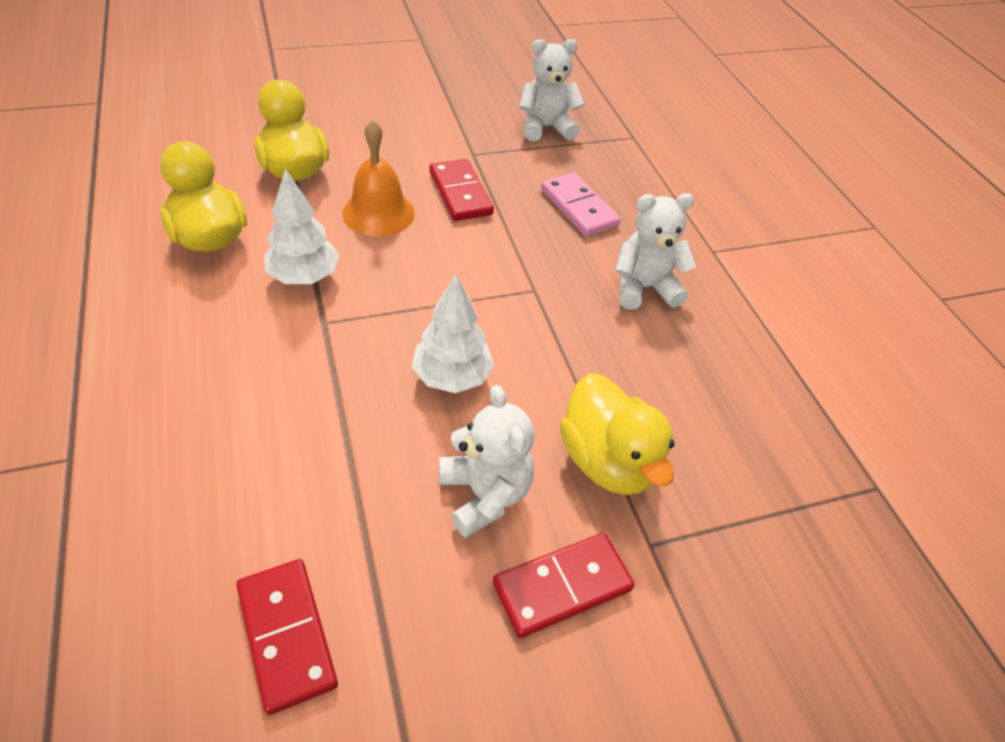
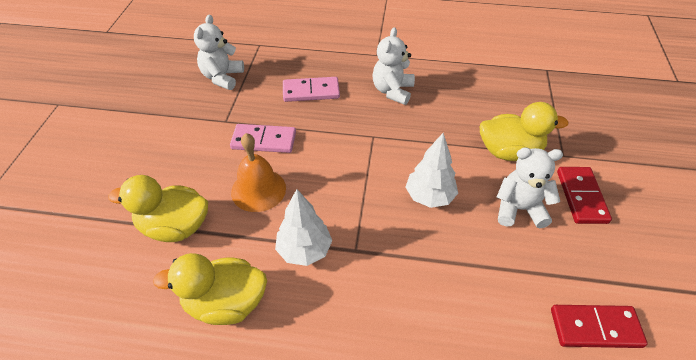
camera: 60 degrees left, 0 degrees up
(460, 193) = (264, 140): red domino -> pink domino

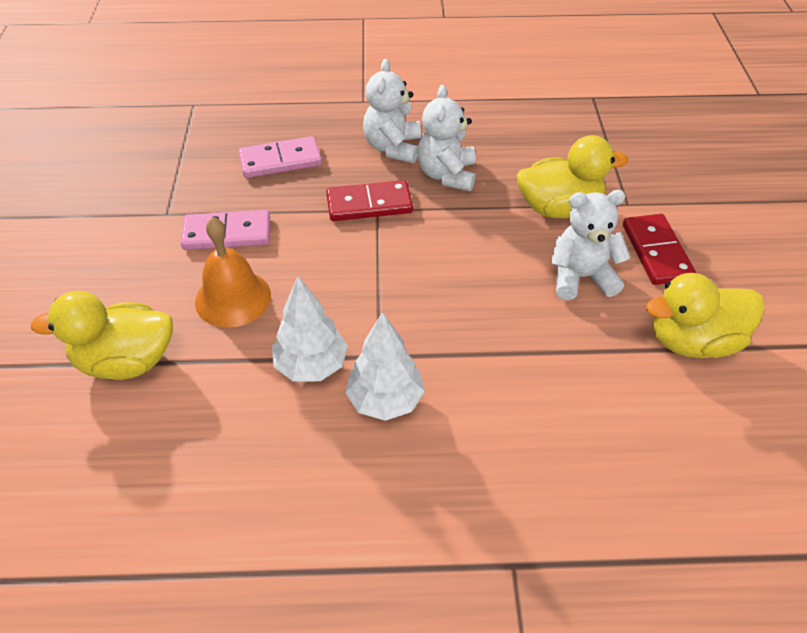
camera: 10 degrees left, 0 degrees up
(222, 77) = (149, 155): white teddy bear -> white teddy bear (447, 175)
(225, 303) = (218, 446): yellow duck -> yellow duck (693, 341)
(429, 197) = (465, 277): white tree -> white tree (385, 400)
(595, 328) = (692, 404): red domino -> red domino (369, 204)

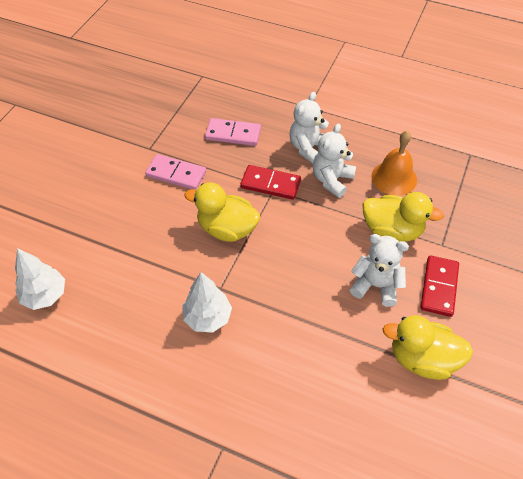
camera: 25 degrees right, 5 degrees up
(126, 361) = (82, 236): yellow duck -> yellow duck (227, 229)
(233, 298) = (158, 218): orange bell -> orange bell (394, 178)
(311, 366) = (178, 279): white tree -> white tree (45, 295)

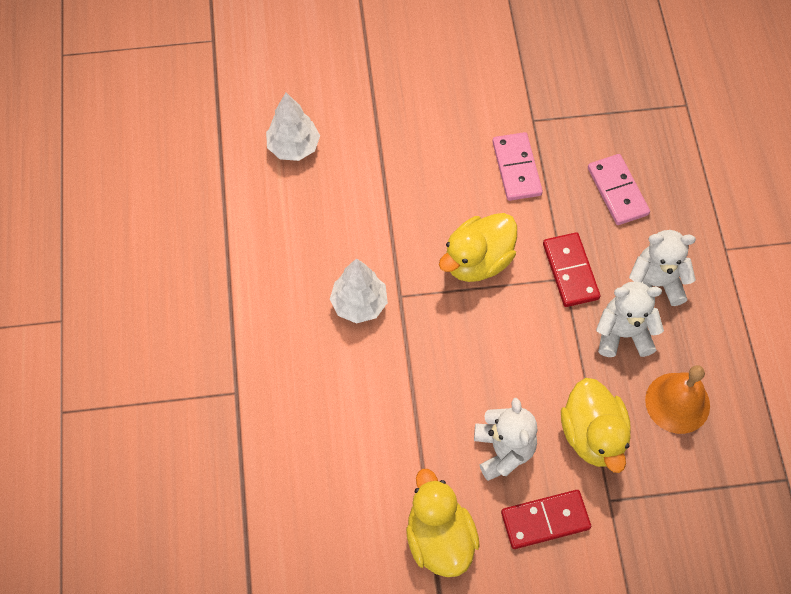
camera: 60 degrees right, 10 degrees up
(227, 229) = (477, 261): yellow duck -> yellow duck turned 120 degrees counterclockwise

